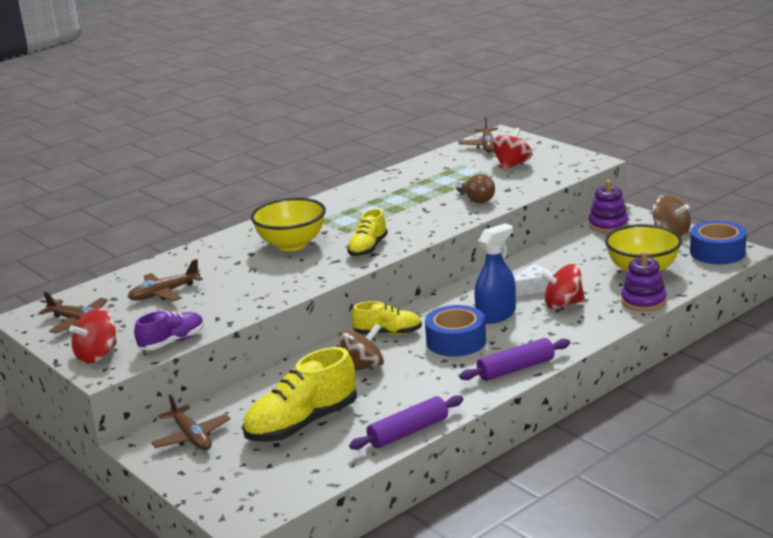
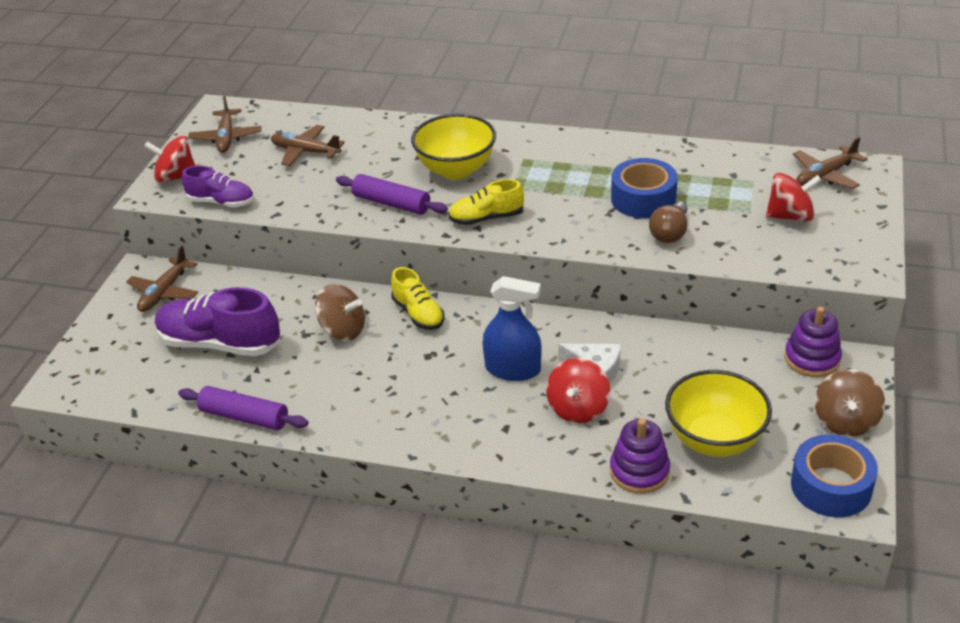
camera: 55 degrees right, 15 degrees up
(302, 424) = (220, 343): yellow shoe -> purple shoe
(456, 341) = (436, 367): blue tape -> blue tape (643, 199)
(516, 369) = (410, 435): purple rolling pin -> purple rolling pin (392, 203)
(563, 304) = (578, 408): red spinning top -> red spinning top turned 120 degrees counterclockwise

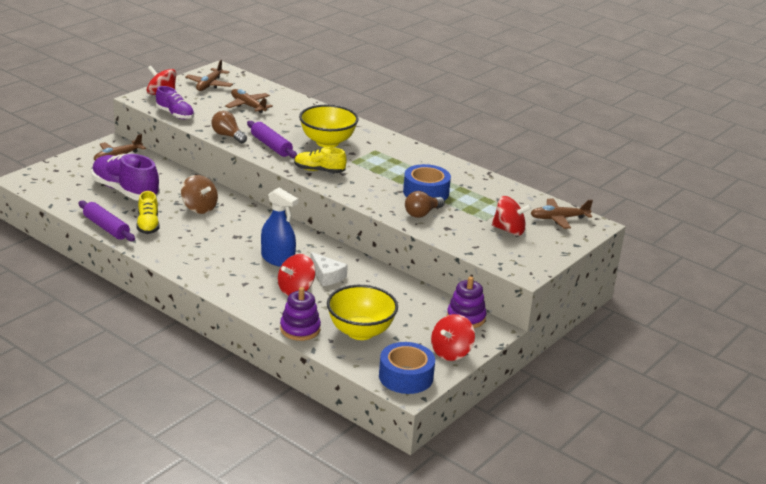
camera: 20 degrees right, 10 degrees down
(321, 209) = (228, 136): none -> brown light bulb
(418, 314) = (250, 215): yellow shoe -> yellow shoe (148, 225)
(845, 421) = (451, 352): brown spinning top -> red spinning top

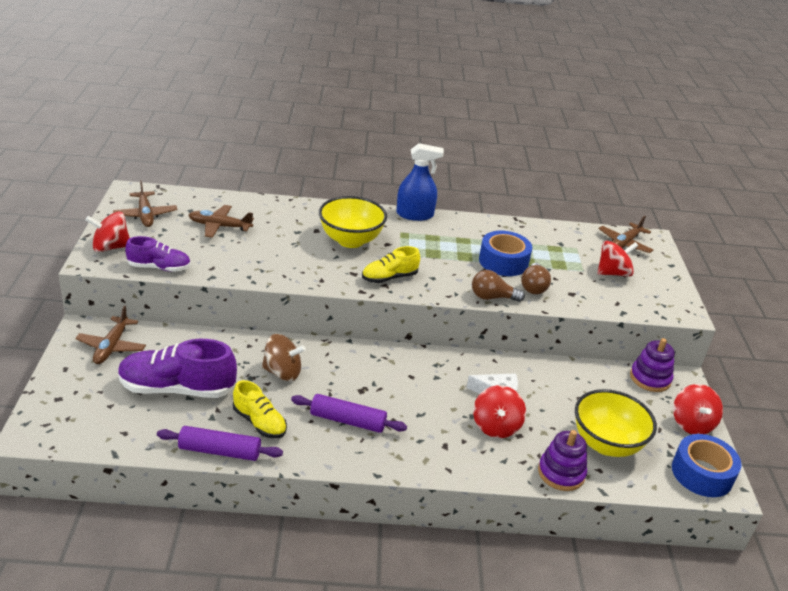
camera: 40 degrees left, 5 degrees up
(228, 136) = (250, 272): brown light bulb -> brown light bulb (492, 297)
(271, 146) = (308, 267): purple rolling pin -> purple rolling pin (348, 420)
(278, 259) = (434, 398): blue spray bottle -> blue spray bottle (415, 214)

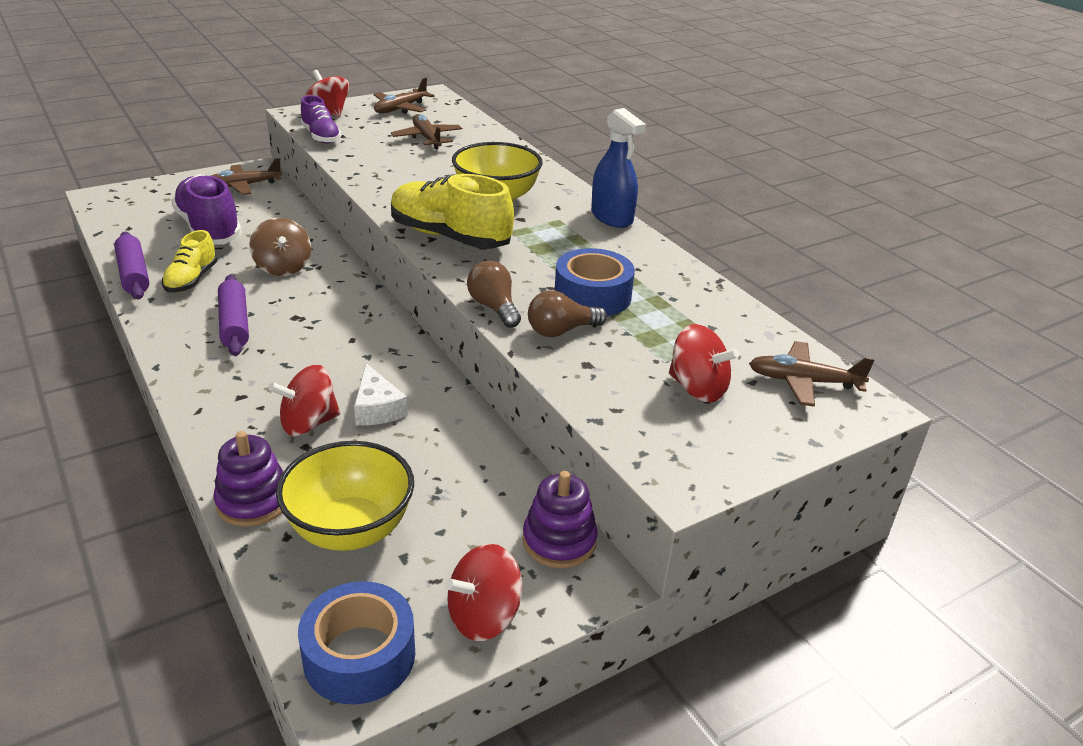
camera: 60 degrees right, 0 degrees up
(389, 278) = (449, 237): yellow shoe -> yellow shoe, size x1.70

